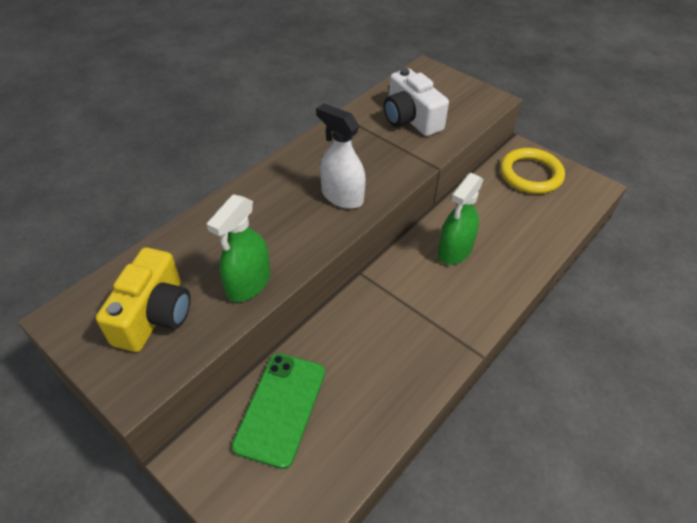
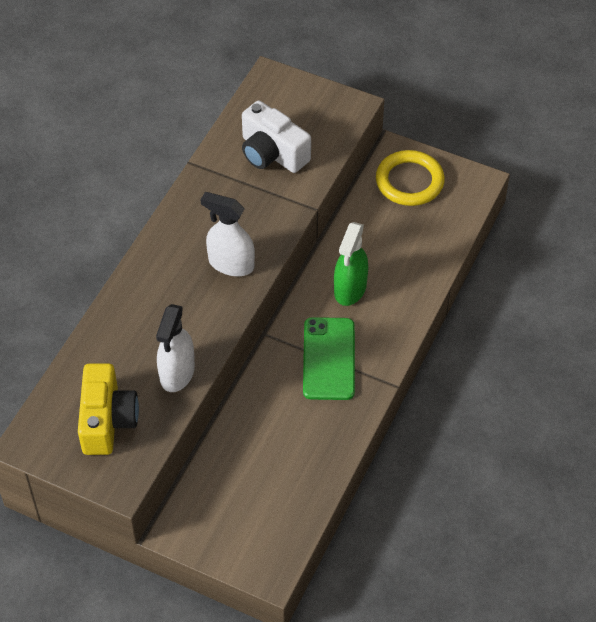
camera: 15 degrees left, 5 degrees up
(248, 284) = (177, 373): green spray bottle -> white spray bottle
(281, 408) = (235, 473): green phone -> green phone (329, 359)

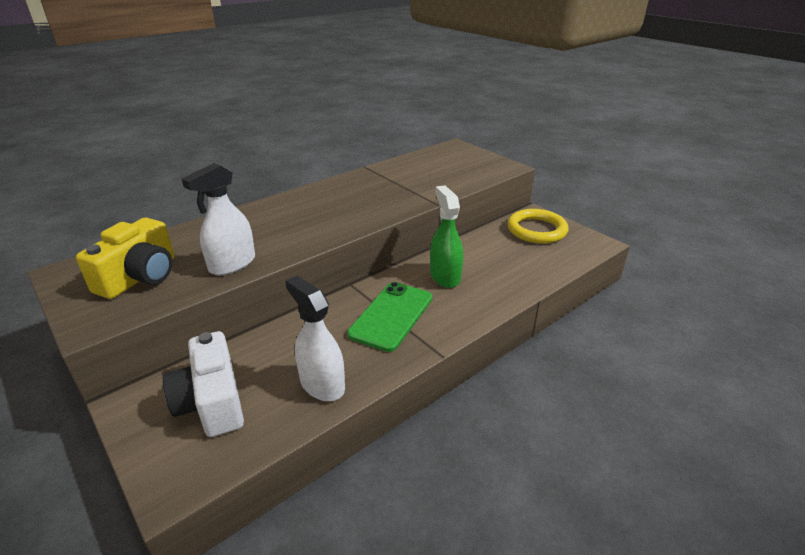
camera: 25 degrees right, 20 degrees down
(231, 264) = (344, 216): white spray bottle -> white spray bottle (322, 384)
(272, 153) = (428, 174): white camera -> white camera (212, 402)
(350, 289) = (445, 276): green spray bottle -> green spray bottle turned 120 degrees clockwise

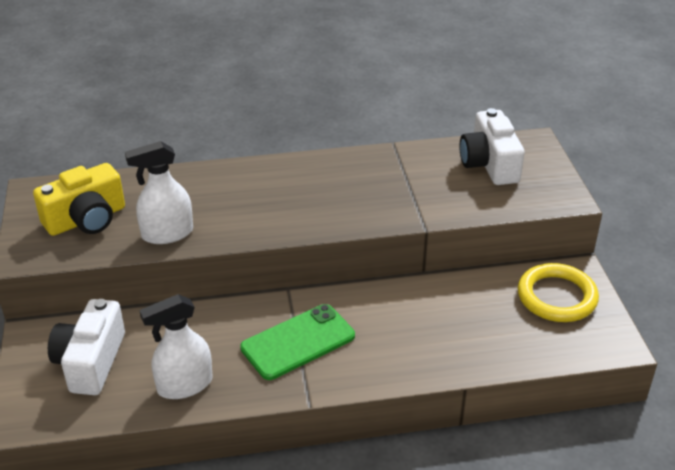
camera: 30 degrees right, 5 degrees up
(322, 384) = (184, 385): white spray bottle -> white spray bottle turned 105 degrees counterclockwise
(441, 162) = (489, 164): none -> white camera
(445, 276) = (390, 317): green spray bottle -> none

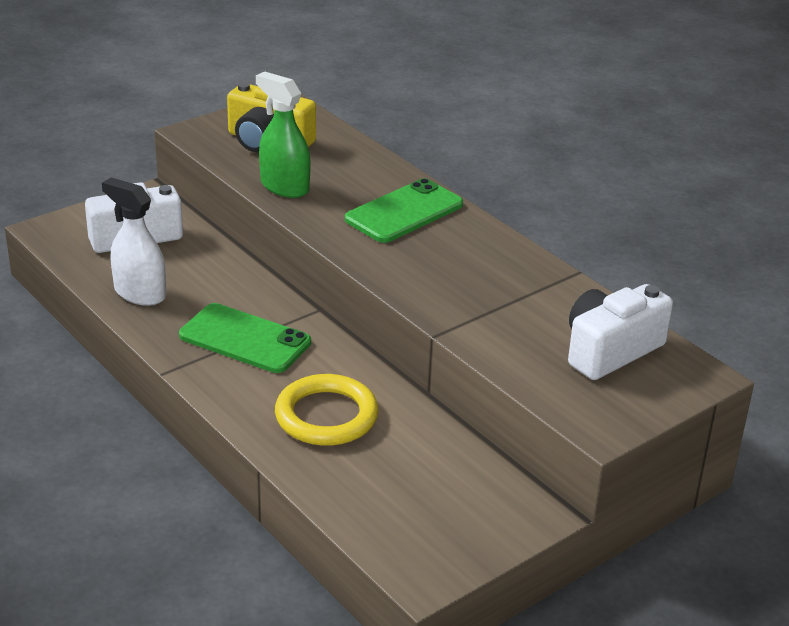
camera: 60 degrees right, 5 degrees down
(167, 234) = (284, 187): white spray bottle -> green spray bottle
(258, 187) = (404, 212): none -> green phone
(556, 297) = (470, 506): yellow ring -> yellow ring (326, 416)

